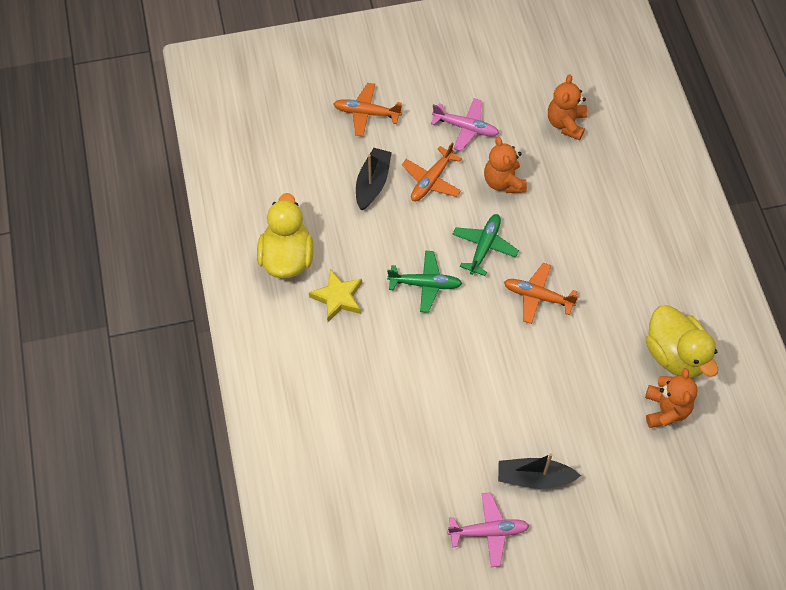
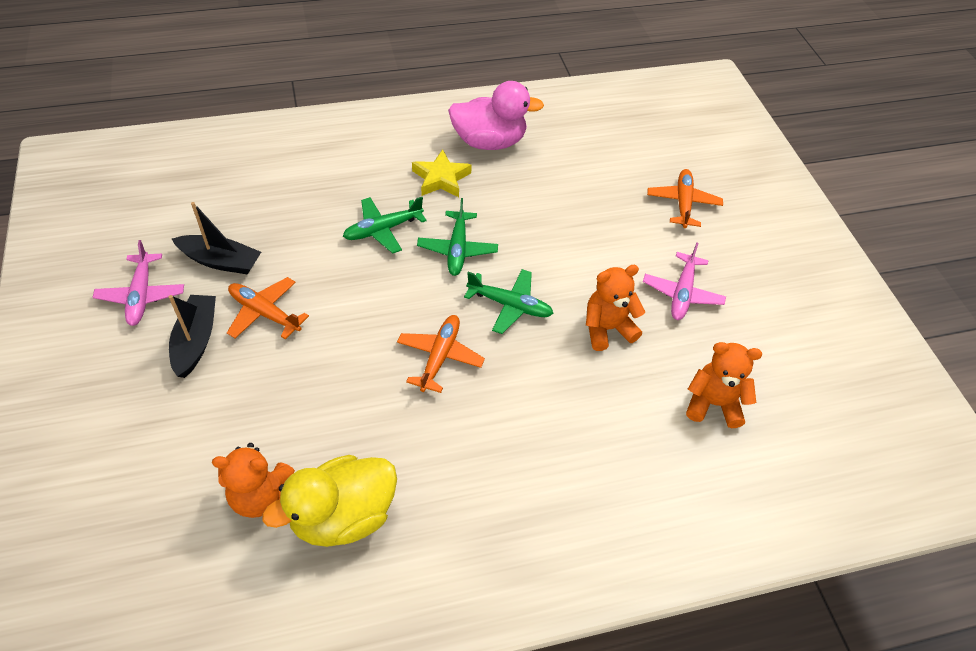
camera: 85 degrees right, 10 degrees down
(287, 257) = (489, 142): yellow duck -> pink duck
(372, 183) = (588, 207): black boat -> black boat (221, 261)
(404, 343) = (383, 230): none -> green plane
(431, 180) = (599, 258): orange plane -> orange plane (264, 313)

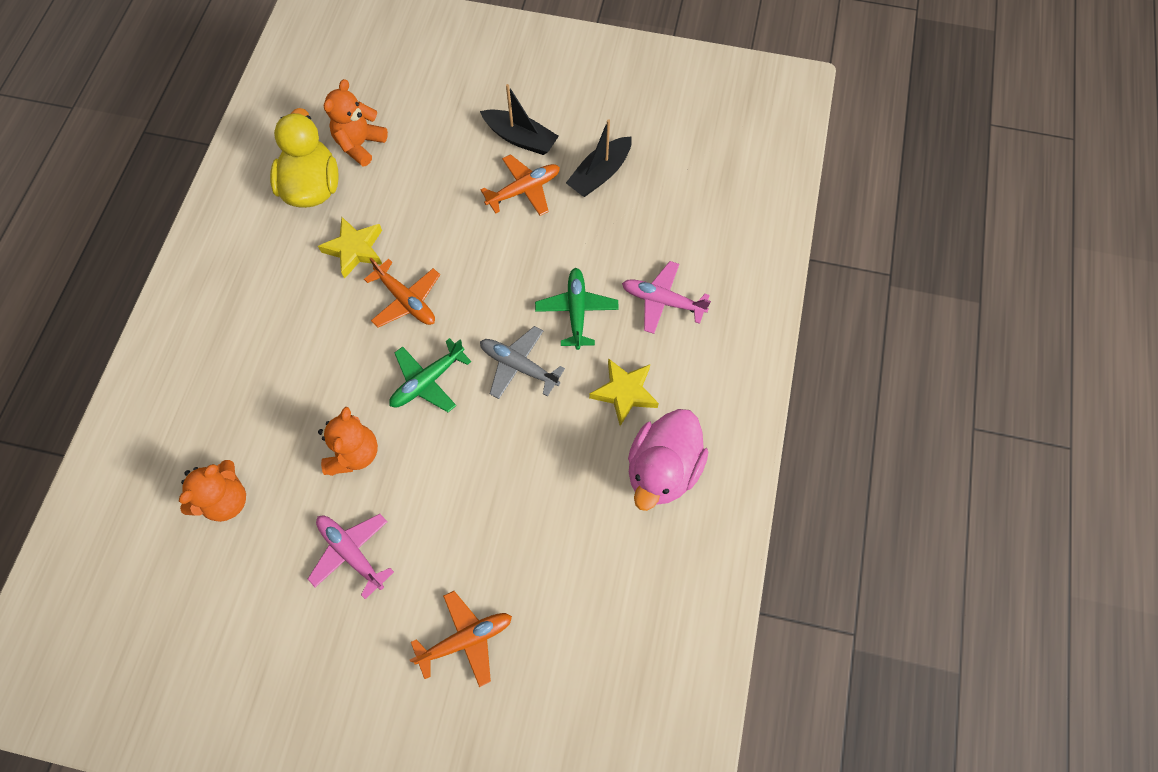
camera: 120 degrees right, 15 degrees up
(141, 295) = (588, 113): pink plane -> pink plane (662, 301)
(405, 429) = (354, 249): none -> yellow star
(457, 249) = (518, 366): green plane -> grey plane
(683, 203) = (466, 639): orange plane -> orange plane turned 60 degrees counterclockwise

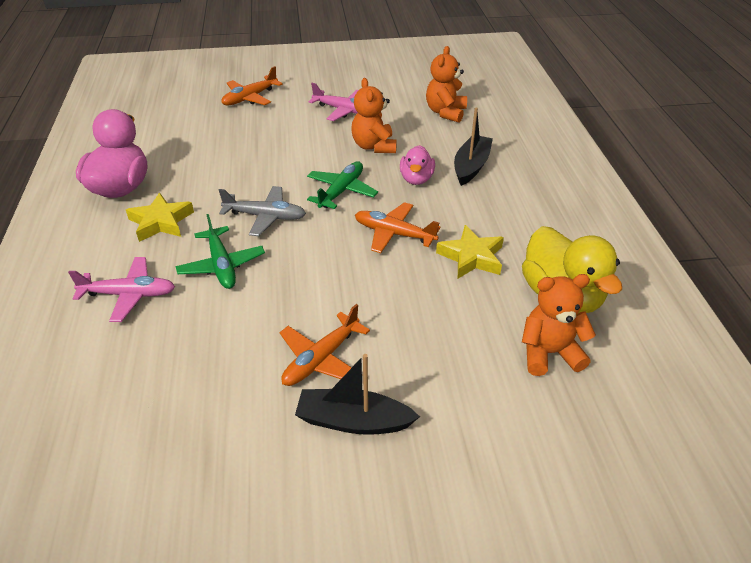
camera: 160 degrees right, 25 degrees down
(340, 374) = (416, 179): none -> pink duck
(360, 144) = (549, 353): orange teddy bear -> orange teddy bear turned 105 degrees counterclockwise
(600, 174) = (228, 405): black boat -> black boat (471, 166)

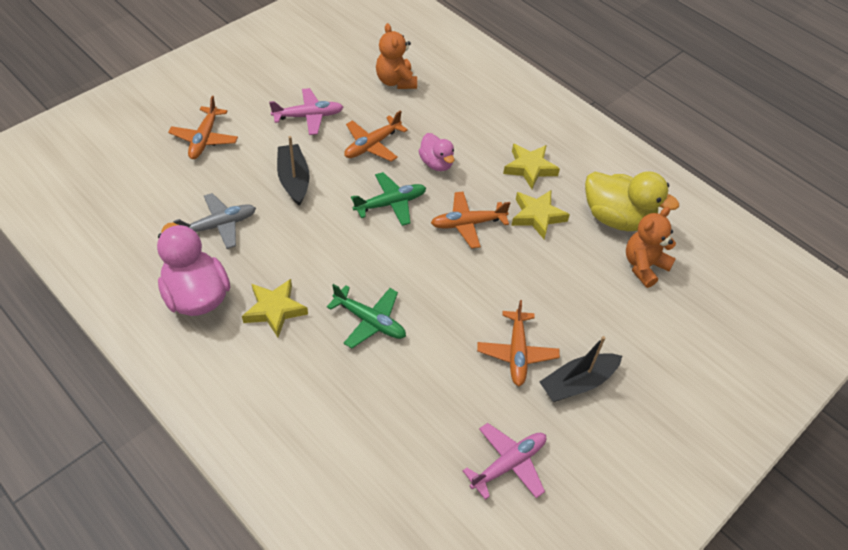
camera: 40 degrees left, 10 degrees up
(129, 295) = (326, 387): pink plane -> pink plane (508, 464)
(265, 216) = (356, 259): grey plane -> grey plane (219, 226)
(341, 191) = (390, 204): green plane -> green plane turned 75 degrees clockwise
(374, 146) = (372, 145): orange teddy bear -> orange plane
(471, 166) = (465, 131): black boat -> black boat (294, 180)
(506, 217) = (530, 168): none -> yellow star

